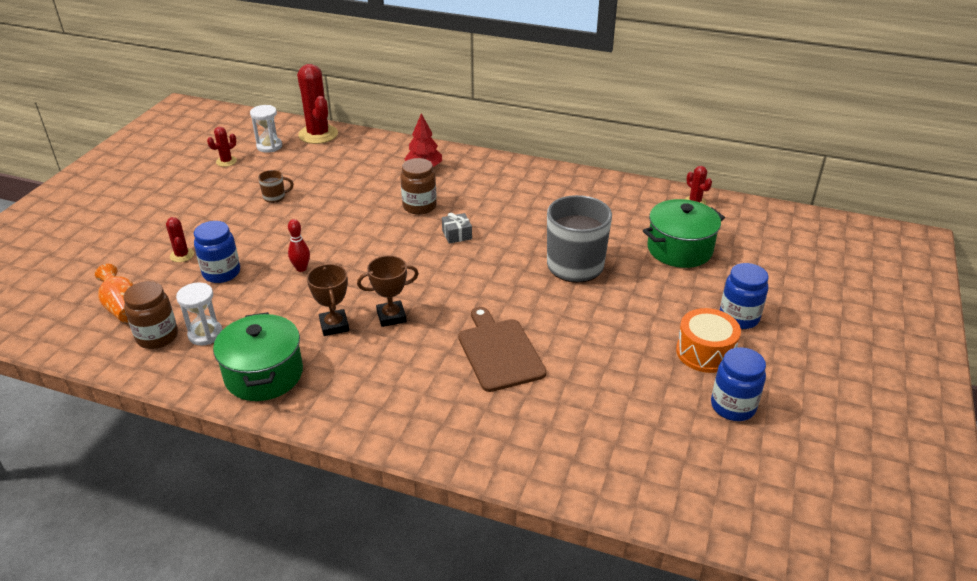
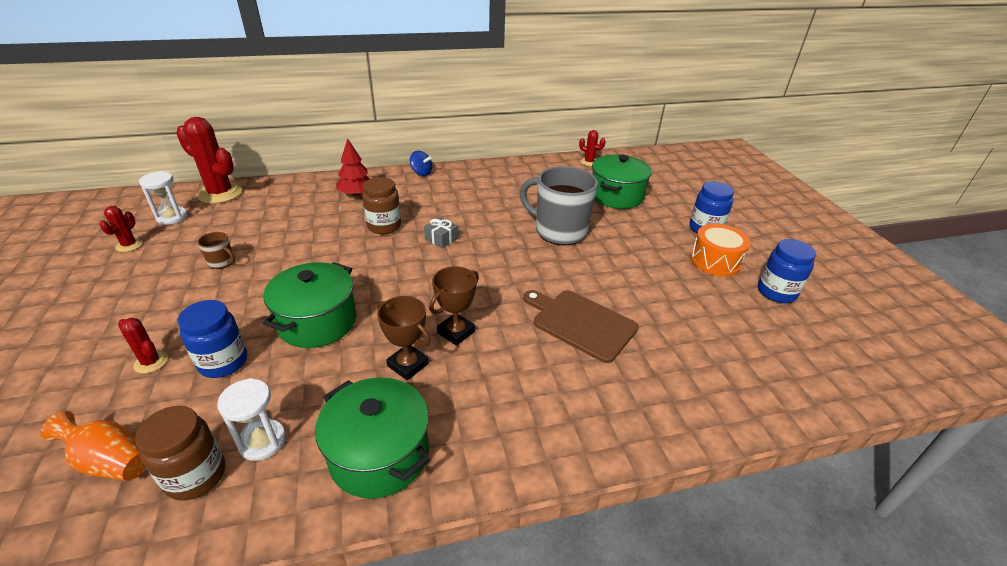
camera: 35 degrees left, 0 degrees up
(275, 197) = (222, 262): brown mug -> brown mug turned 75 degrees clockwise
(301, 268) = (317, 322): red bowling pin -> green pot
(502, 163) = (421, 173): none -> blue spinning top

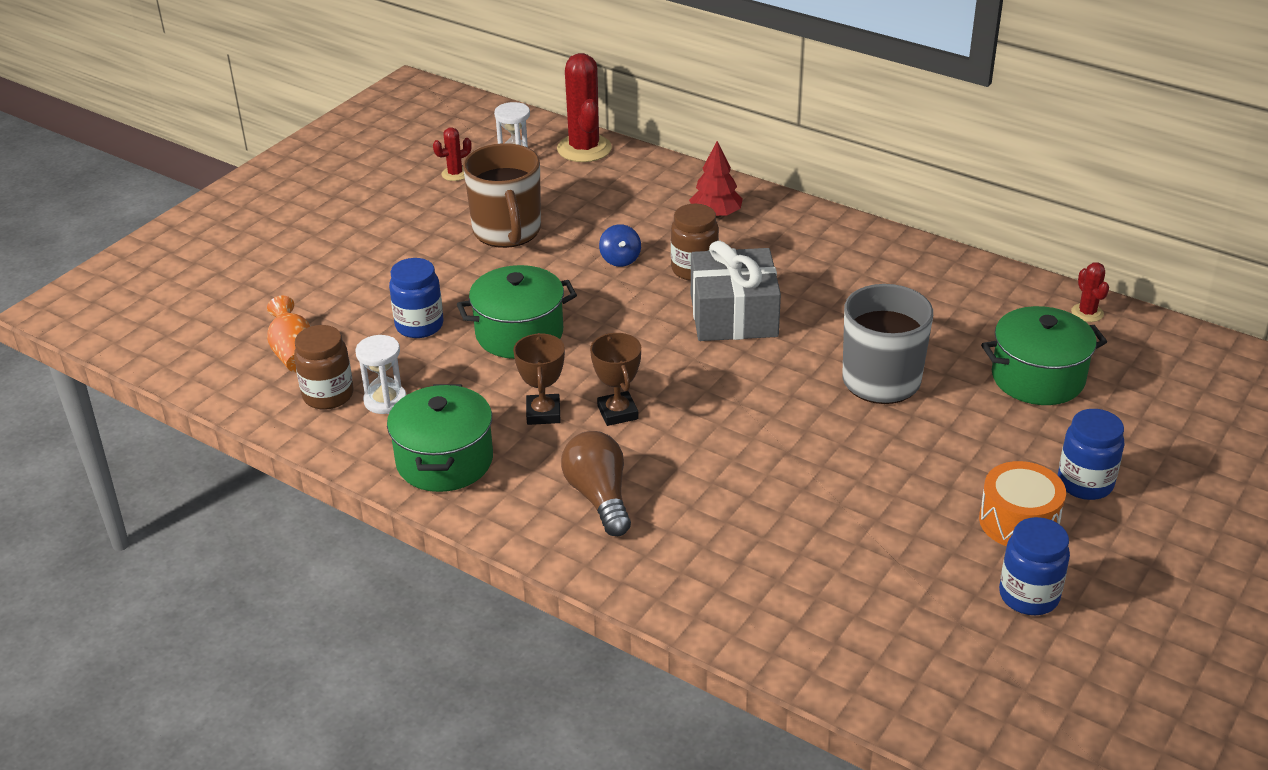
camera: 50 degrees right, 0 degrees up
(151, 362) = (375, 296): red cactus -> none
(222, 262) = (507, 232): brown mug -> brown mug, size x2.35
(421, 173) = (826, 221): blue spinning top -> blue spinning top (620, 259)
(441, 239) = (733, 315): grey gift -> grey gift, size x2.39
(456, 332) = (618, 412): brown trophy -> brown trophy turned 75 degrees clockwise
(524, 396) = (599, 497): none -> brown light bulb
(581, 323) = (743, 478): brown cutting board -> none

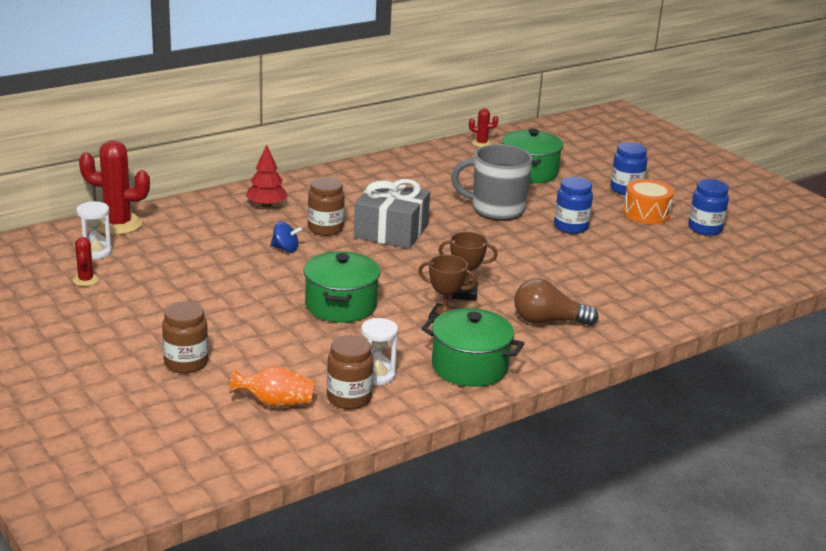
camera: 70 degrees left, 10 degrees down
(337, 279) = (186, 363): none -> brown jar
(419, 326) = (291, 341): blue jar -> blue jar (571, 227)
(507, 232) = (200, 279): brown mug -> none

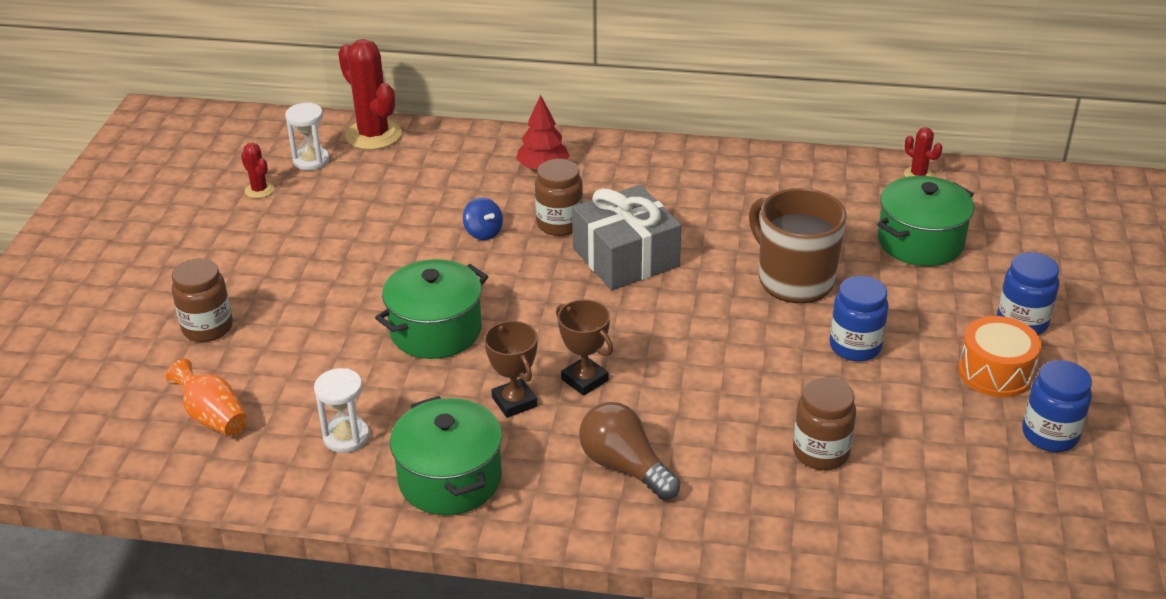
camera: 45 degrees right, 10 degrees up
(85, 280) = (259, 190): red cactus -> red cactus turned 75 degrees counterclockwise
(349, 398) = (282, 450): brown jar -> brown jar (821, 452)
(496, 210) = (794, 280): grey mug -> brown mug

